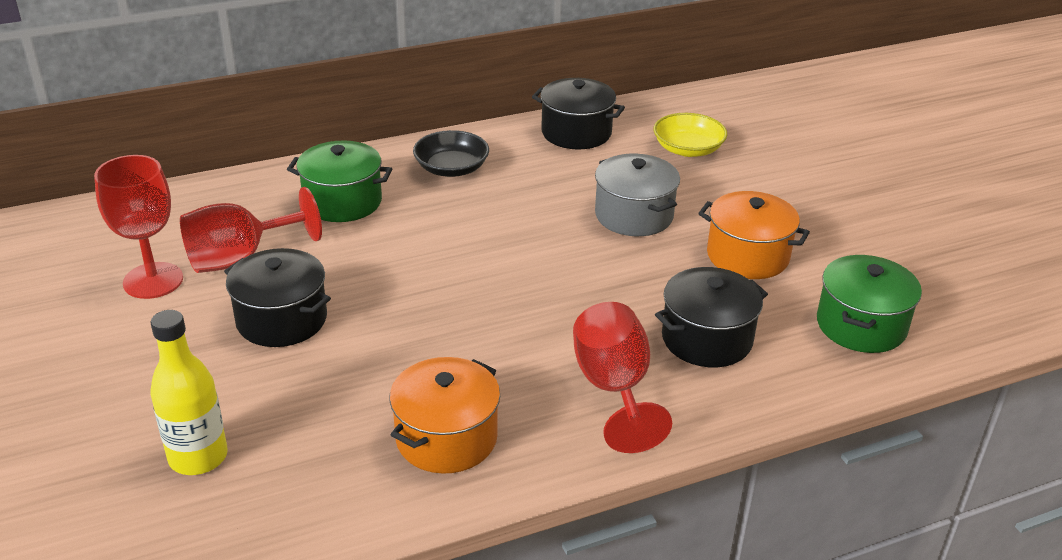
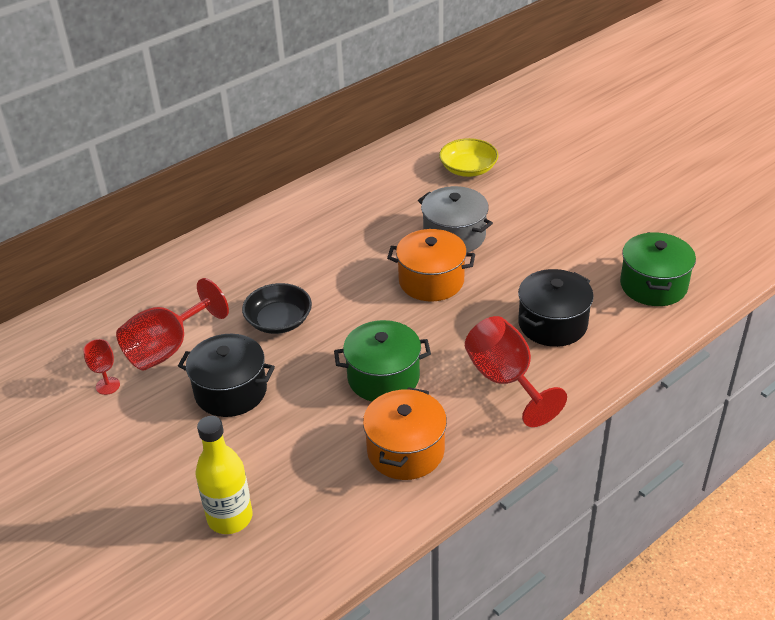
camera: 15 degrees left, 5 degrees up
(153, 280) = (108, 385): red goblet -> red goblet, size x0.50
(343, 202) = (223, 279): green pot -> green pot (383, 377)
(451, 168) = (294, 228): black bowl -> black bowl (279, 320)
(576, 133) = (376, 174): black pot -> none
(747, 256) = (552, 249): orange pot -> orange pot (431, 281)

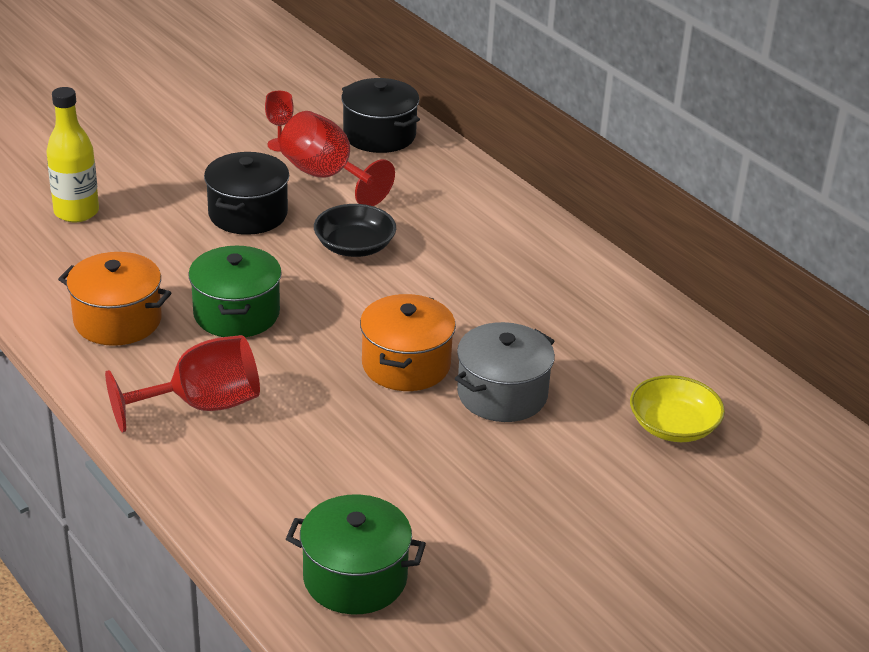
camera: 90 degrees right, 5 degrees down
(552, 324) = (294, 460): black pot -> black pot (379, 135)

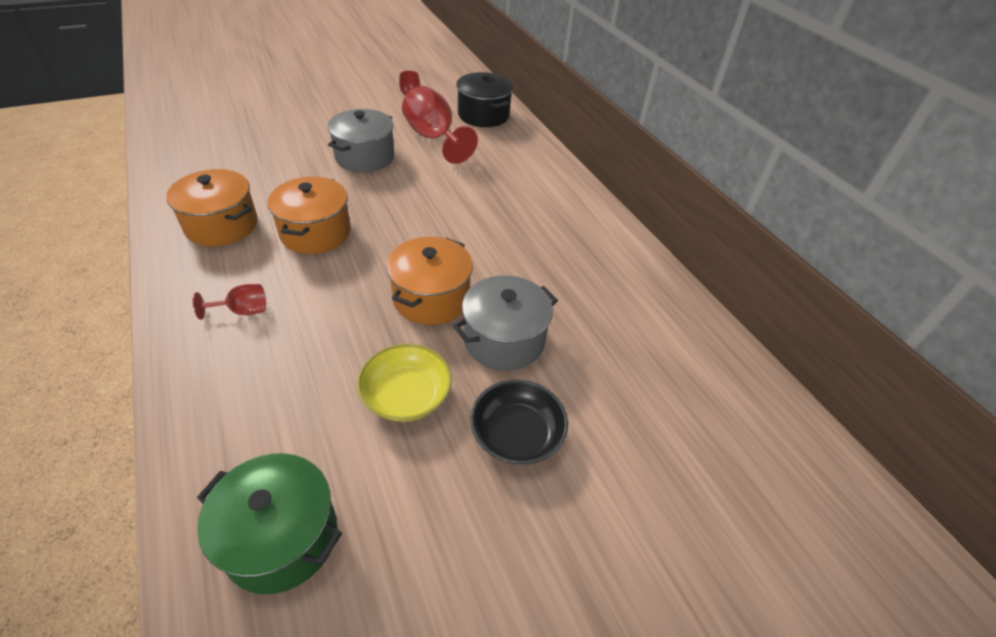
camera: 10 degrees right, 10 degrees up
(76, 212) = (244, 140): yellow bottle -> none
(202, 405) = (243, 311): red goblet -> red goblet, size x0.50
(236, 313) = (315, 232): green pot -> orange pot
(248, 214) = (365, 157): black pot -> grey pot
(354, 246) = (432, 191): black bowl -> black bowl (517, 434)
(673, 426) = (654, 399): yellow bowl -> yellow bowl (406, 395)

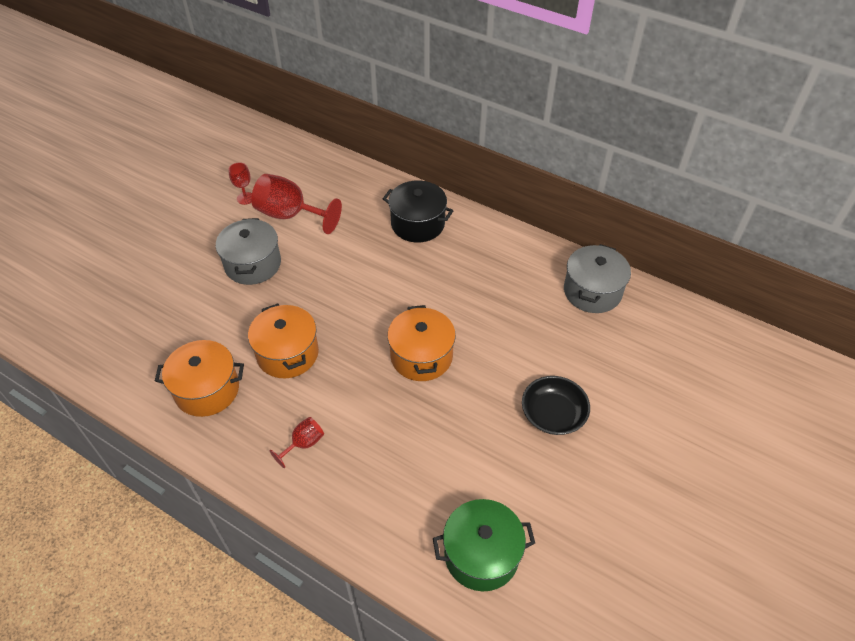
camera: 30 degrees left, 5 degrees up
(406, 395) = (469, 431): yellow bowl -> none
(483, 115) = (308, 170): black pot -> black pot (418, 224)
(504, 340) = (494, 358): grey pot -> grey pot (592, 291)

